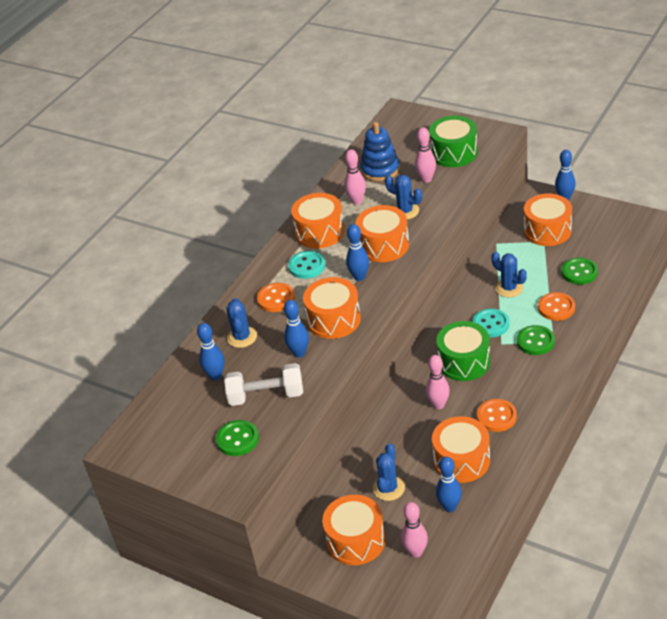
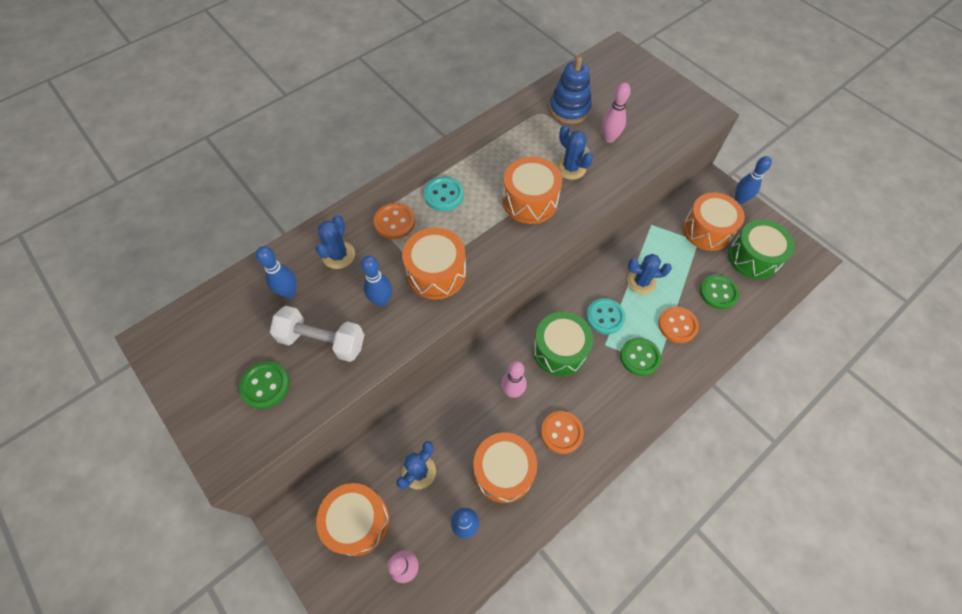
camera: 15 degrees right, 20 degrees up
(320, 232) = (476, 159): orange drum -> none
(357, 201) = (529, 137): pink bowling pin -> none
(359, 277) = (487, 230): blue bowling pin -> none
(454, 153) = (651, 117): green drum -> green drum (753, 257)
(509, 288) = (641, 282): blue cactus -> blue cactus turned 60 degrees counterclockwise

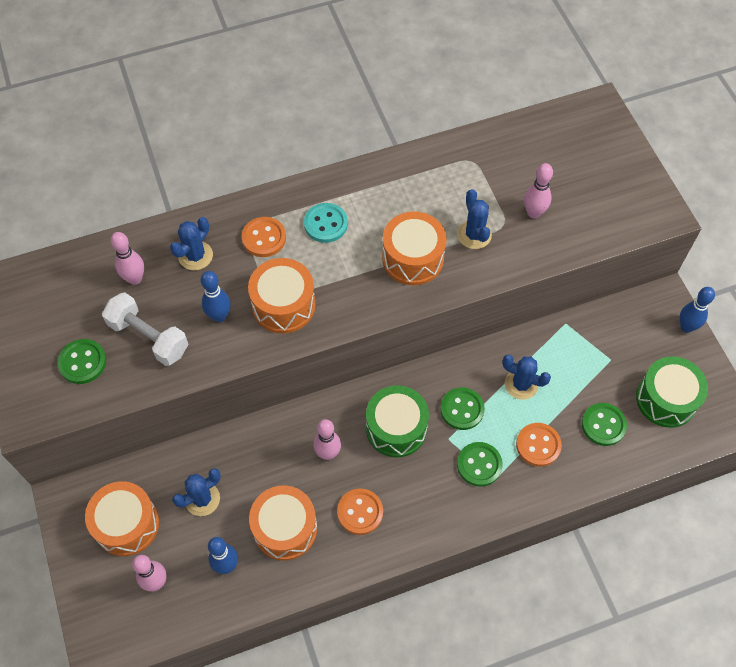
camera: 20 degrees right, 0 degrees up
(289, 292) = (135, 279): blue bowling pin -> pink bowling pin
(569, 109) = (505, 165): blue stacking toy -> none
(605, 317) = (462, 409): turquoise button -> green button
(707, 230) = (628, 350): orange drum -> none

